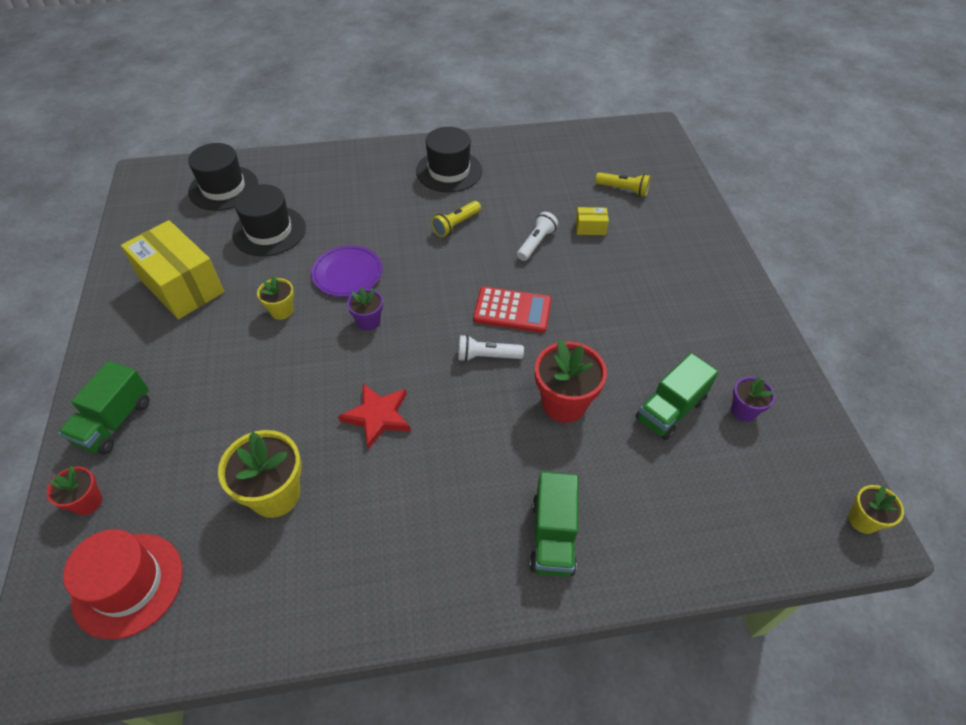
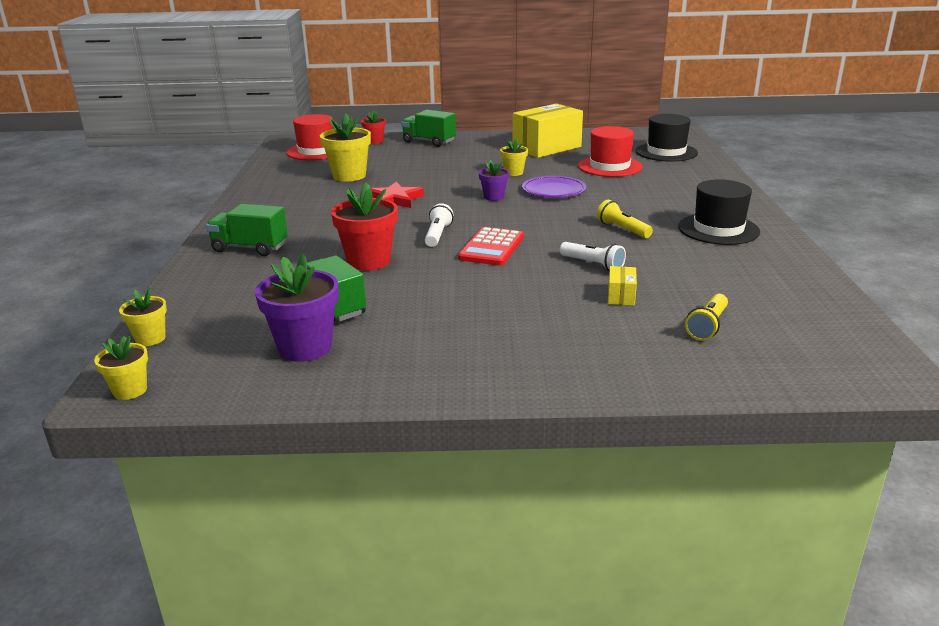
camera: 100 degrees right, 25 degrees down
(269, 231) = (609, 166): black hat -> red hat
(743, 411) = (305, 347): purple flower pot -> purple flower pot, size x1.78
(783, 547) = (150, 338): none -> yellow flower pot

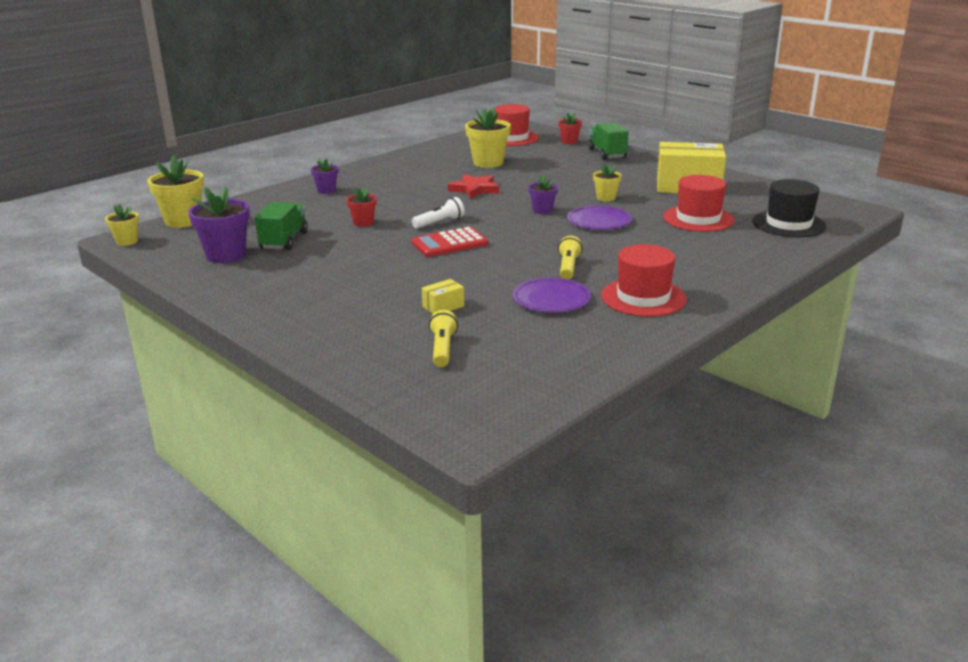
camera: 45 degrees right, 0 degrees up
(150, 338) = (183, 221): yellow flower pot -> yellow flower pot, size x1.78
(250, 248) = (326, 190): green truck -> purple flower pot
(369, 261) = (363, 223): red flower pot -> red flower pot, size x0.56
(593, 264) = (481, 281): white flashlight -> none
(672, 255) = (551, 299): none -> purple plate
(707, 326) = (443, 349): yellow flashlight -> yellow flashlight turned 105 degrees clockwise
(718, 229) = (643, 297): black hat -> red hat

